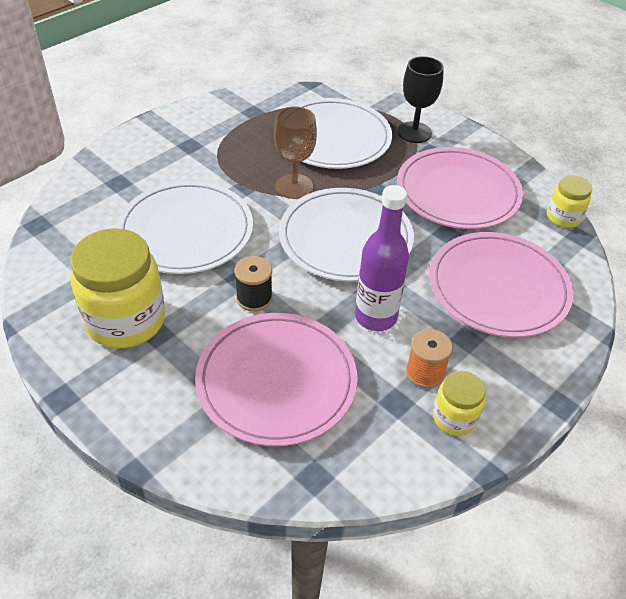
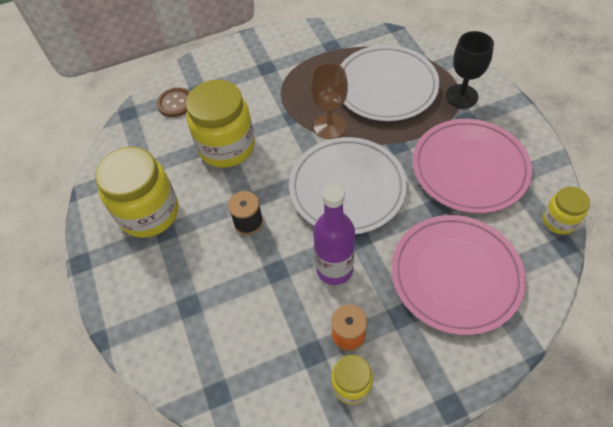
camera: 30 degrees right, 10 degrees up
(96, 202) = (175, 103): none -> brown button
(186, 231) = (226, 147): white plate -> yellow jar
(276, 381) = (229, 301): pink plate -> none

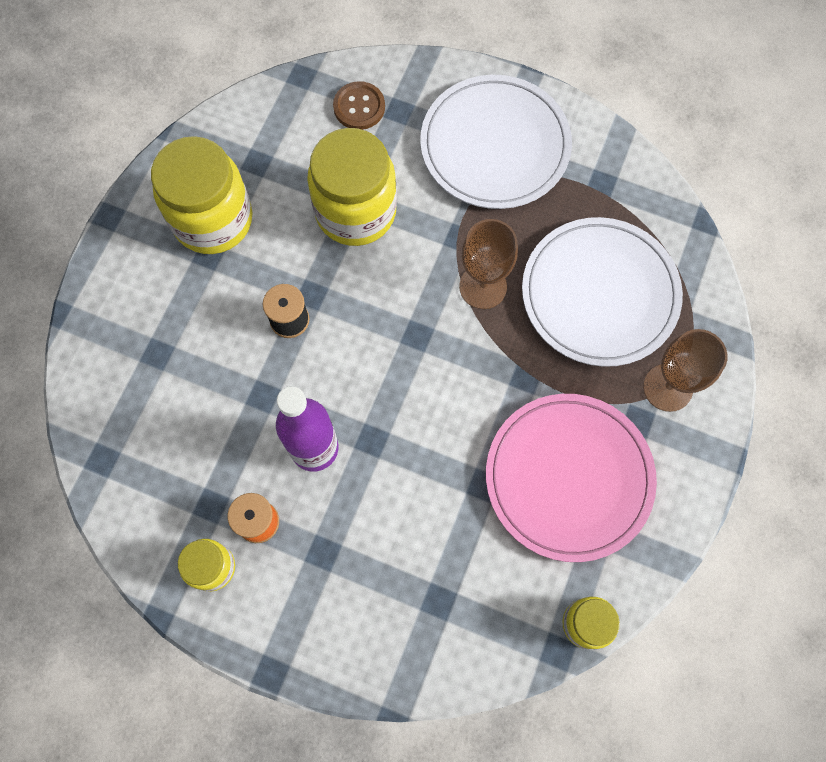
camera: 40 degrees right, 15 degrees up
(347, 187) = (421, 375): white plate -> white plate (495, 145)
(455, 275) = (416, 569): pink plate -> none
(461, 96) = (667, 387): black goblet -> brown goblet

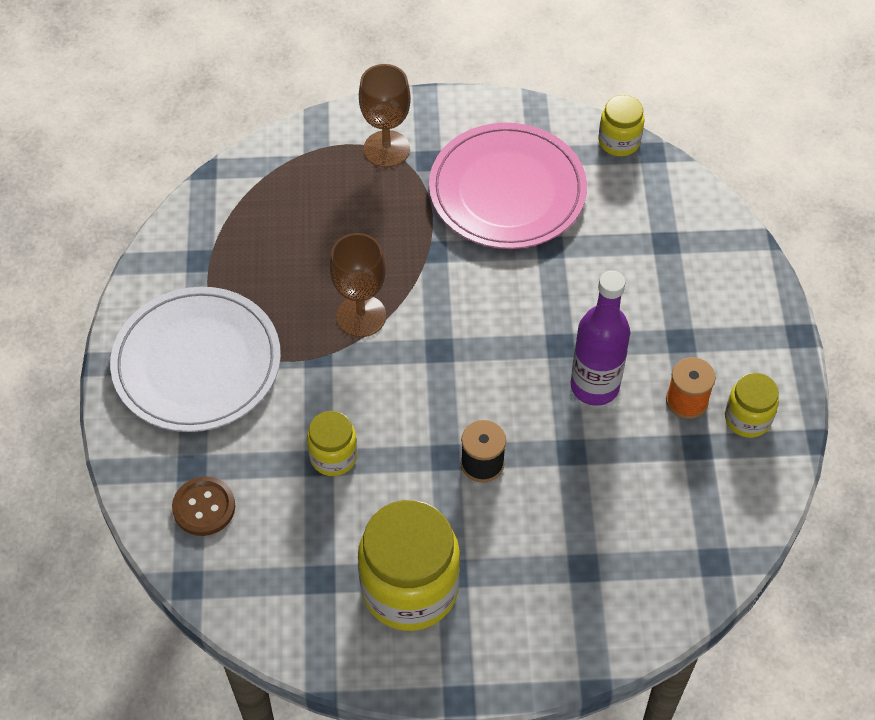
camera: 115 degrees left, 15 degrees down
(355, 211) = (333, 456): yellow jar -> yellow jar, size x0.52
(599, 294) = (321, 224): white plate -> none

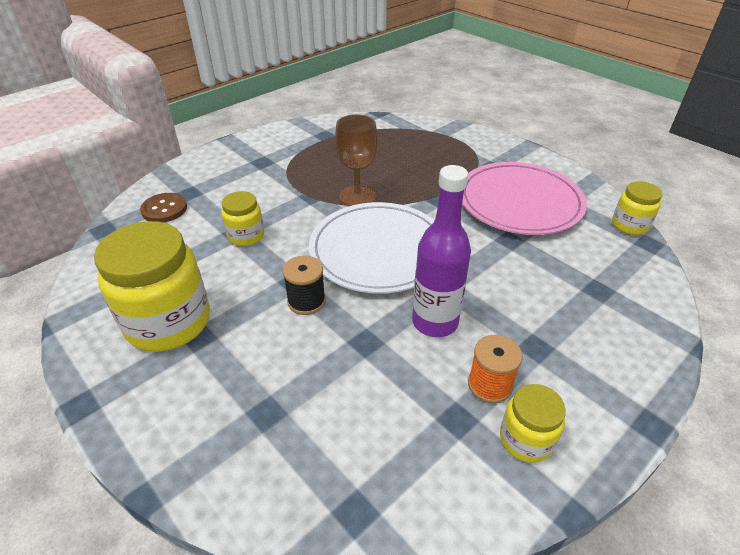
camera: 50 degrees right, 15 degrees down
(197, 363) = (260, 163): white plate -> white plate (378, 251)
(386, 149) = (475, 151): brown goblet -> none

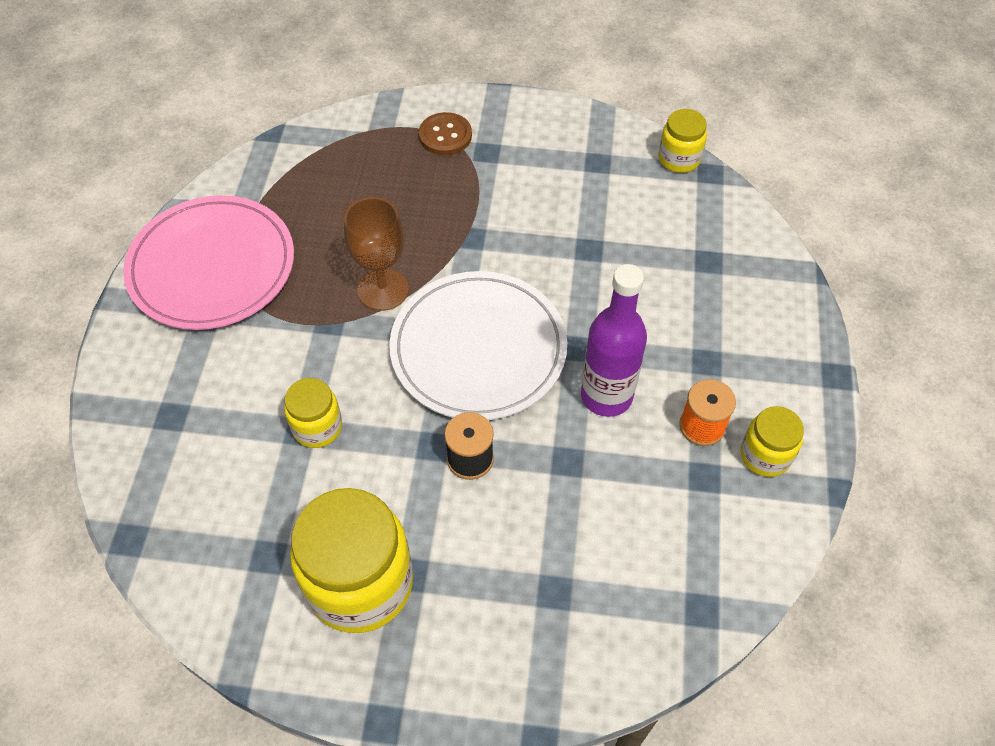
camera: 40 degrees left, 15 degrees up
(164, 209) = (170, 459): brown button -> brown button (445, 135)
(519, 202) = (557, 190): pink plate -> pink plate (212, 266)

